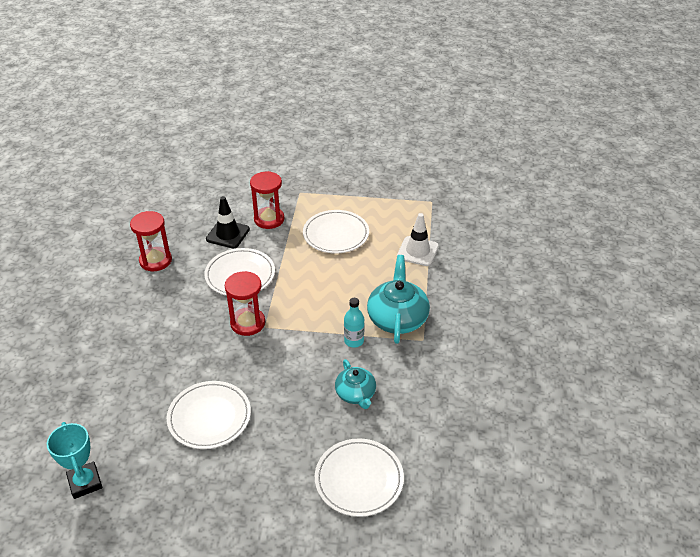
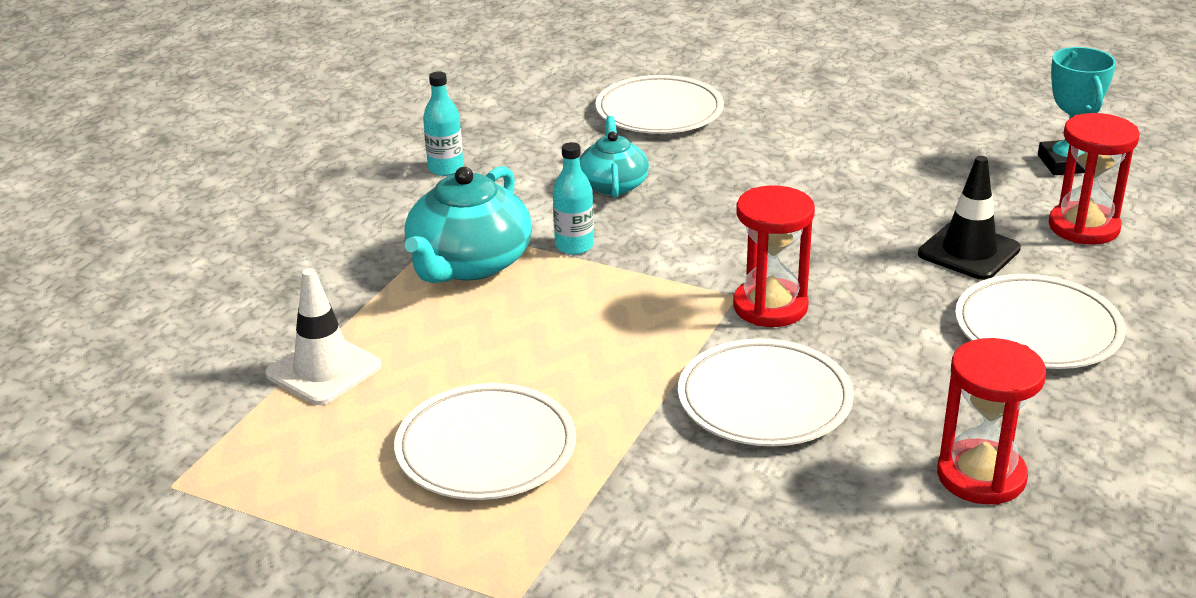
camera: 160 degrees left, 10 degrees down
(209, 417) = (867, 197): white plate -> white plate (1037, 329)
(228, 234) = (774, 509): black traffic cone -> black traffic cone (969, 251)
(269, 219) = (645, 529): red hourglass -> red hourglass (1084, 227)
(456, 385) = (445, 168): none -> turquoise bottle

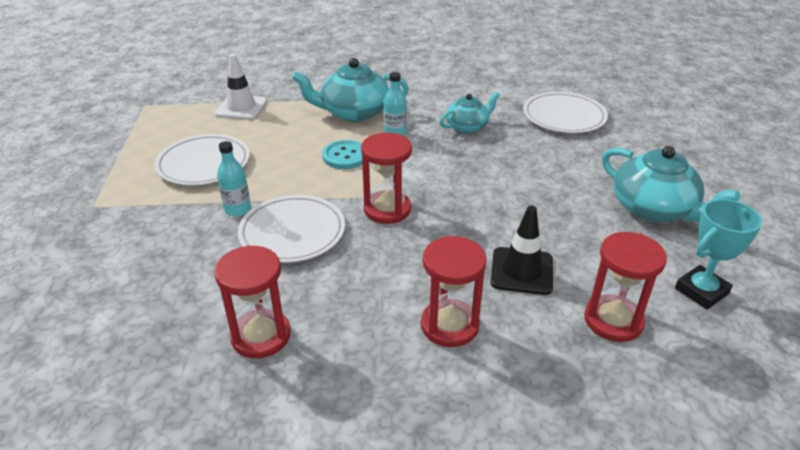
camera: 60 degrees right, 5 degrees up
(445, 168) = (434, 80): turquoise bottle -> turquoise bottle (238, 209)
(597, 304) = (345, 156): none -> turquoise button
(910, 133) = (654, 209): none -> turquoise teapot
(1037, 329) = (449, 325): white plate -> red hourglass

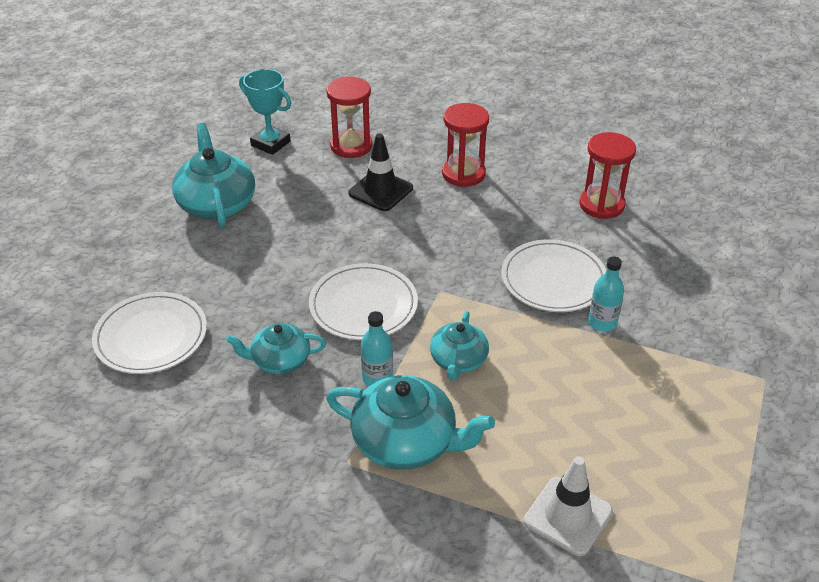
camera: 155 degrees left, 5 degrees up
(204, 164) = (635, 406): white plate -> white plate (363, 305)
(345, 156) = (458, 360): turquoise button -> turquoise teapot
(387, 209) = (452, 276): red hourglass -> none
(701, 291) = (270, 143): turquoise trophy -> turquoise trophy turned 45 degrees clockwise

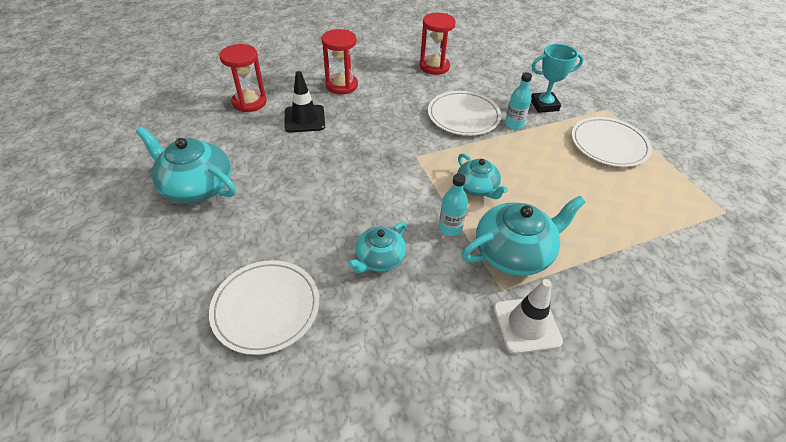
camera: 45 degrees left, 5 degrees up
(270, 143) = (187, 127): turquoise trophy -> turquoise trophy (544, 105)
(363, 305) = (385, 191): white plate -> white plate (609, 145)
(568, 516) = (632, 230): white traffic cone -> white traffic cone (526, 325)

